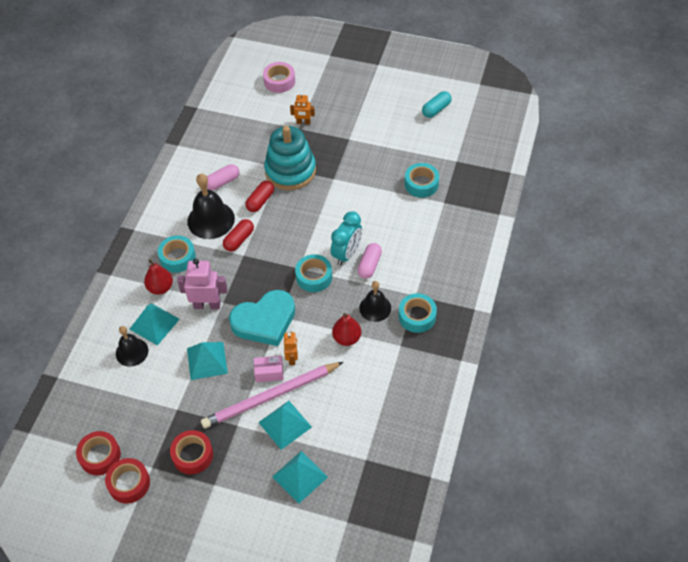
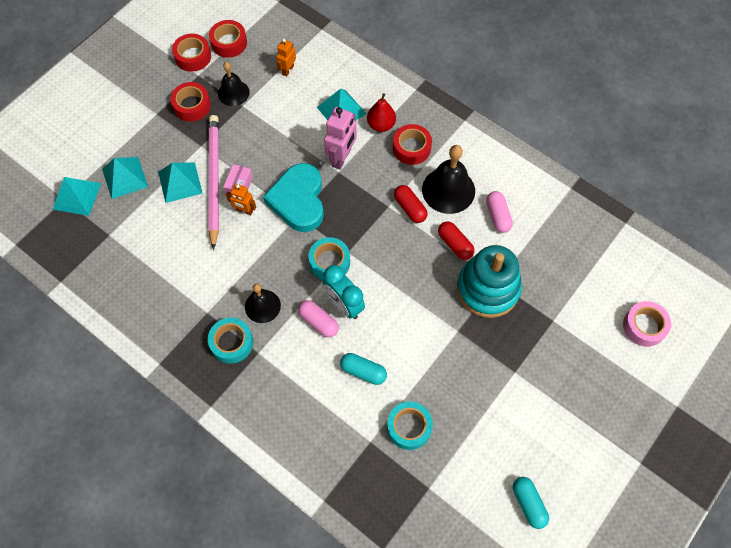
camera: 110 degrees right, 10 degrees up
(132, 352) = (319, 86): black bell -> black bell (233, 93)
(177, 257) = (411, 148): turquoise tape -> red tape
(207, 360) = (279, 141): turquoise pyramid -> turquoise pyramid (77, 196)
(303, 122) = (561, 329): orange robot -> orange robot (287, 70)
(347, 338) = (241, 266): red pear -> none
(394, 223) = (363, 371): none -> turquoise capsule

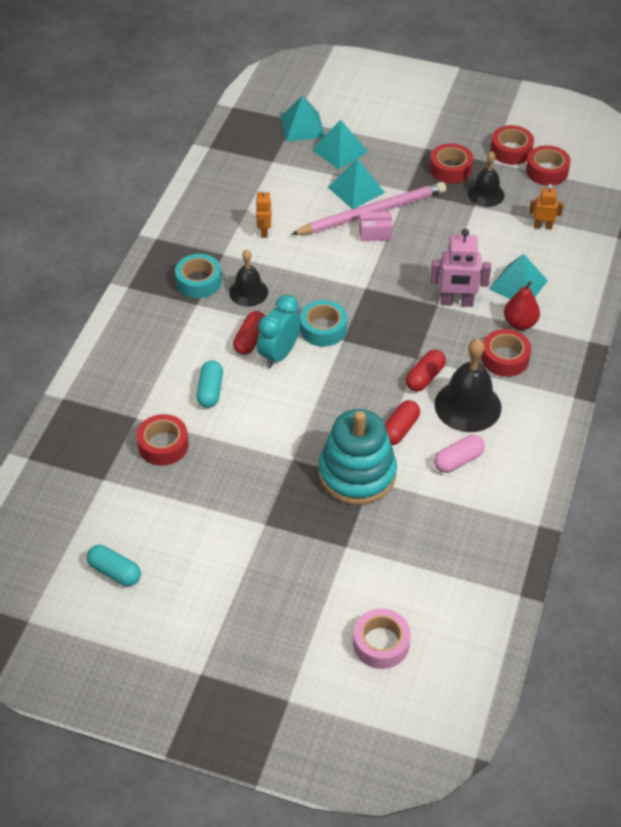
camera: 70 degrees right, 15 degrees down
(244, 210) = (349, 246): orange robot -> orange robot (264, 231)
(298, 200) = (383, 283): turquoise heart -> none
(318, 322) = (250, 340): pink capsule -> red capsule
(409, 427) = (163, 445): turquoise tape -> red tape
(528, 504) = (115, 572): turquoise capsule -> turquoise capsule turned 75 degrees clockwise

